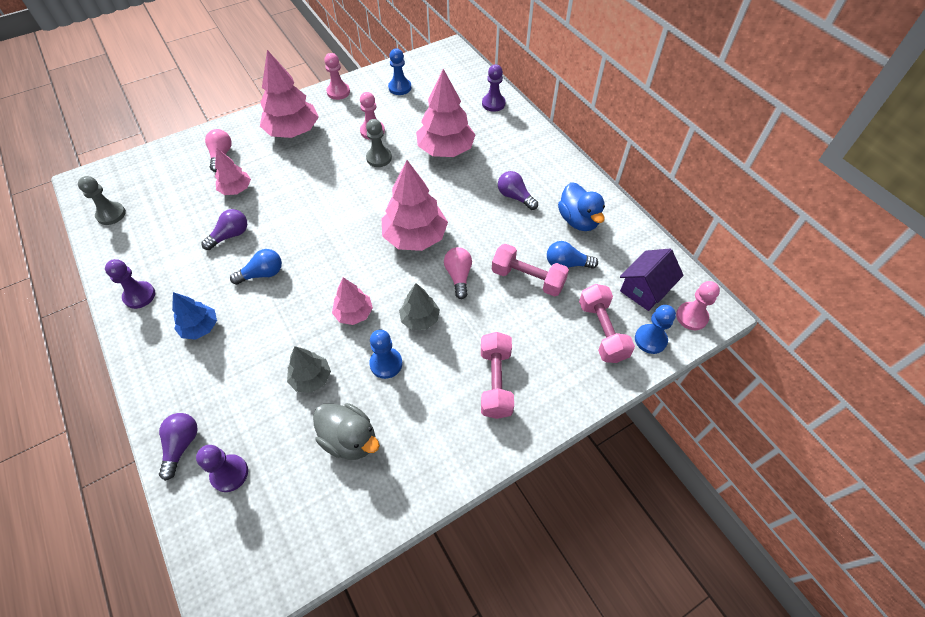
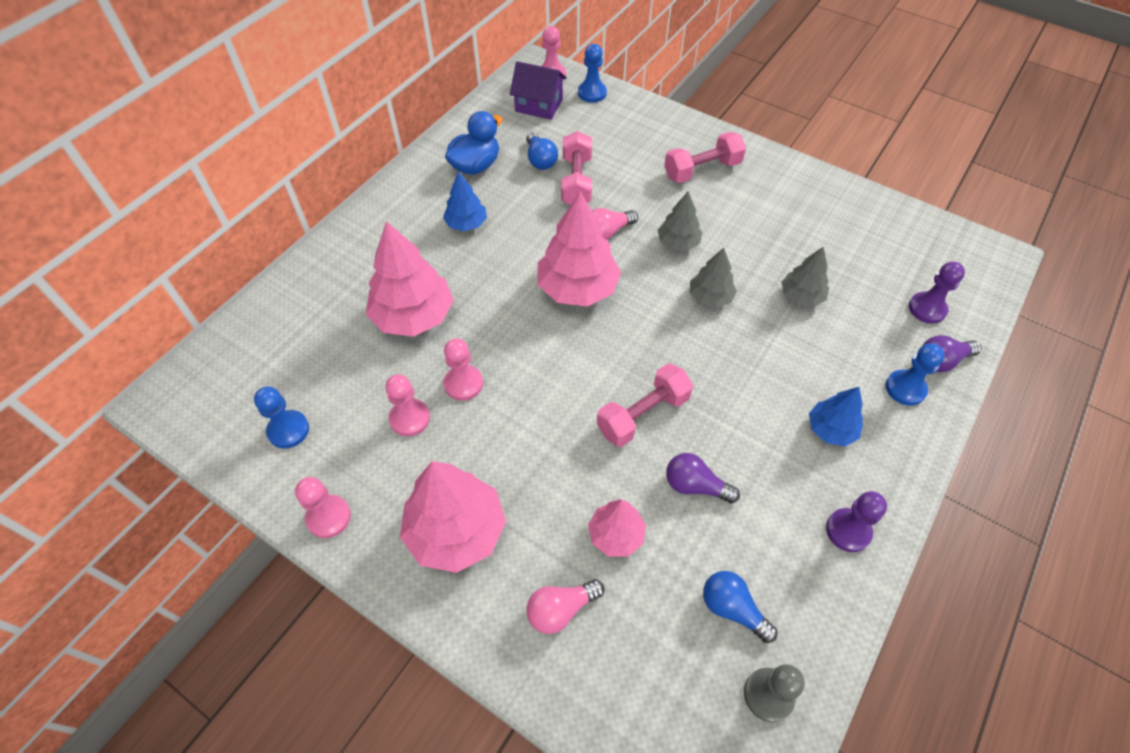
camera: 115 degrees left, 0 degrees up
(262, 274) = (723, 410): blue light bulb -> blue light bulb (732, 608)
(350, 439) = (828, 241): grey duck -> none
(354, 313) = (710, 297): pink tree -> grey tree
(379, 158) = (463, 384): grey pawn -> pink pawn
(386, 363) = (743, 248): blue pawn -> blue pawn (905, 388)
(493, 103) = (292, 299): purple pawn -> none
(515, 197) = (466, 223): purple light bulb -> blue tree
(602, 331) = (603, 121): pink dumbbell -> pink dumbbell (643, 415)

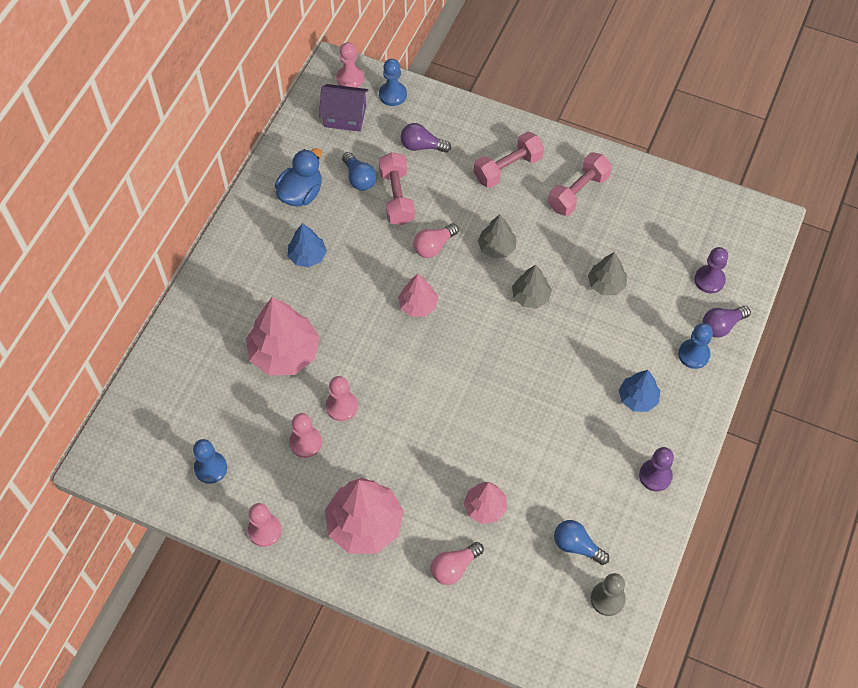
camera: 10 degrees left, 5 degrees up
(578, 288) = (418, 305): pink tree -> pink tree, size x0.56
(643, 415) = (490, 409): pink dumbbell -> pink dumbbell (578, 192)
(695, 485) = (539, 460): purple light bulb -> purple light bulb (422, 146)

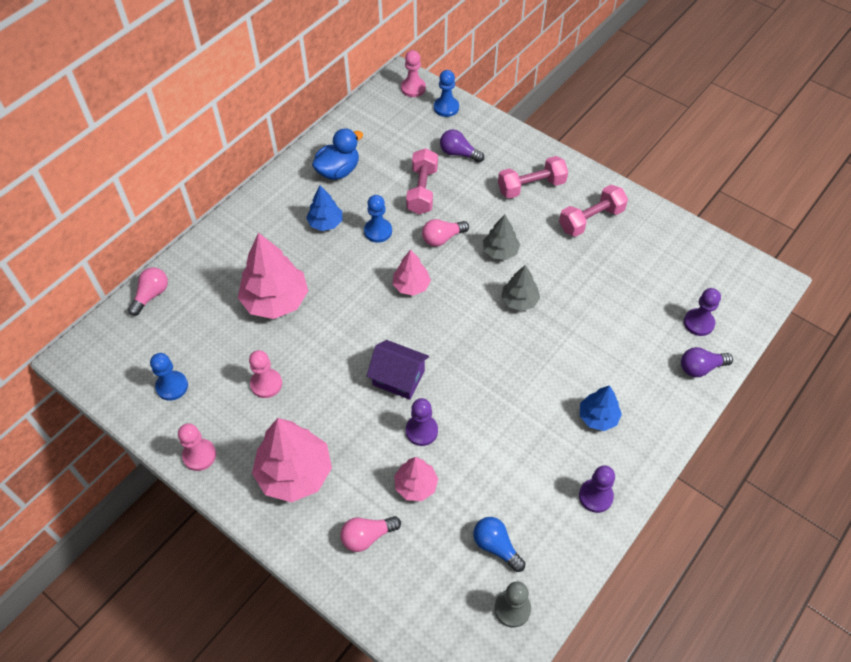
camera: 15 degrees right, 5 degrees down
(152, 377) = (151, 295): none -> pink light bulb
(341, 406) = (311, 359): pink pawn -> none
(345, 116) = (398, 117): purple house -> purple house (398, 378)
(359, 178) = (394, 169): blue light bulb -> none
(474, 453) = (421, 431): none -> purple pawn
(606, 284) = (595, 305): grey tree -> none
(693, 354) = (665, 388): blue pawn -> blue pawn (378, 231)

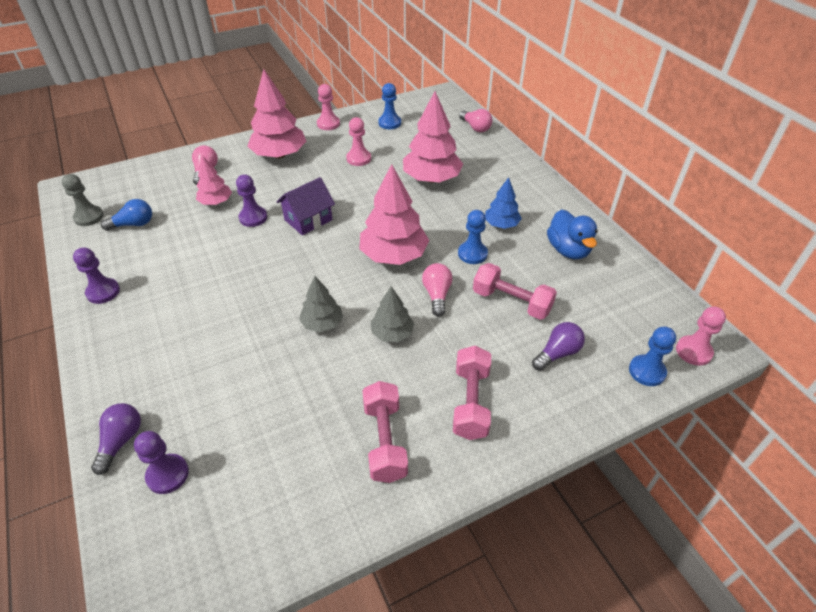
camera: 115 degrees right, 10 degrees down
(411, 286) = (393, 255): pink tree -> pink tree, size x1.79
(598, 417) = (160, 326): blue tree -> none

